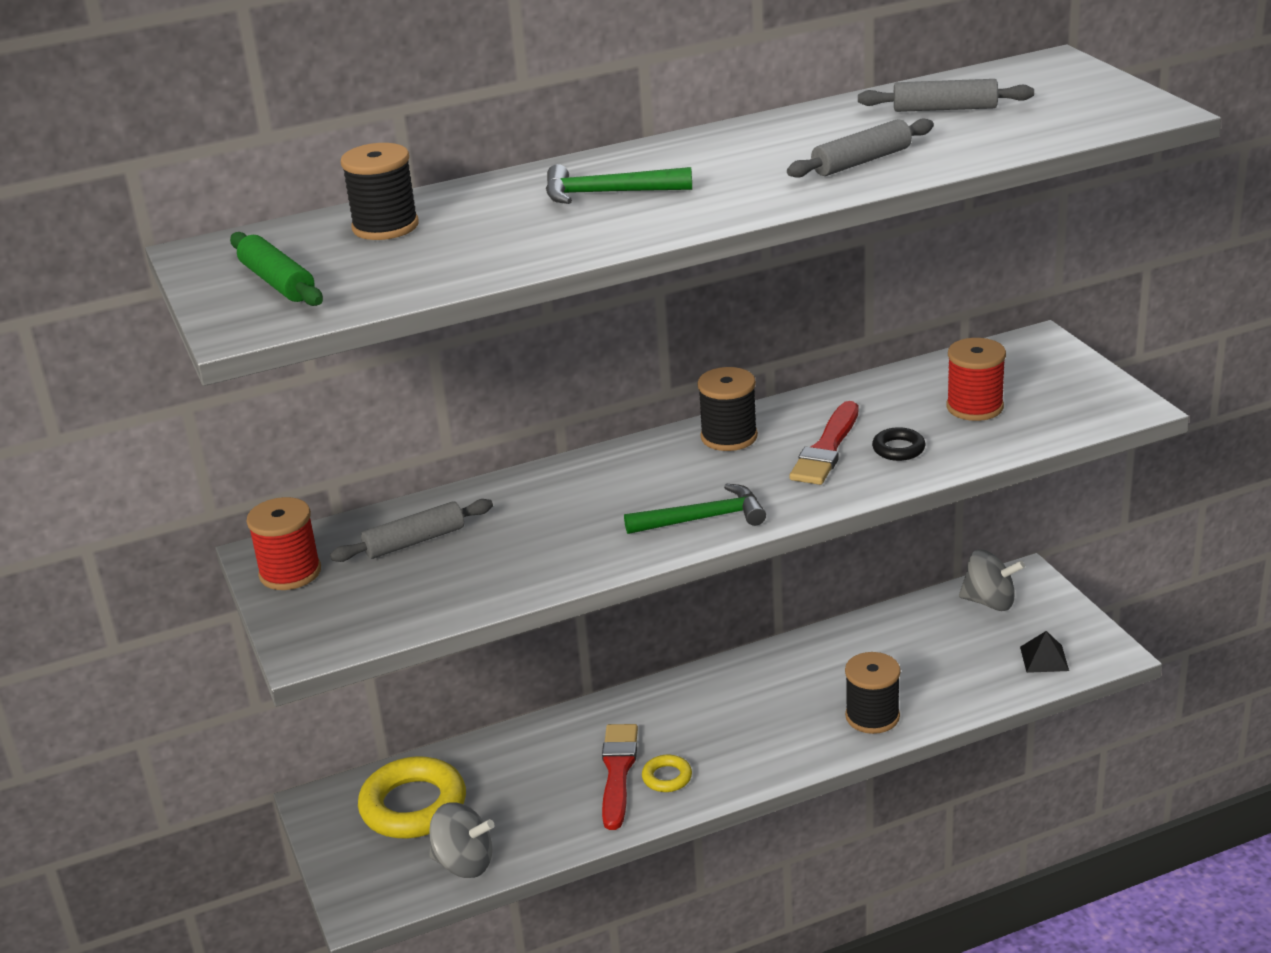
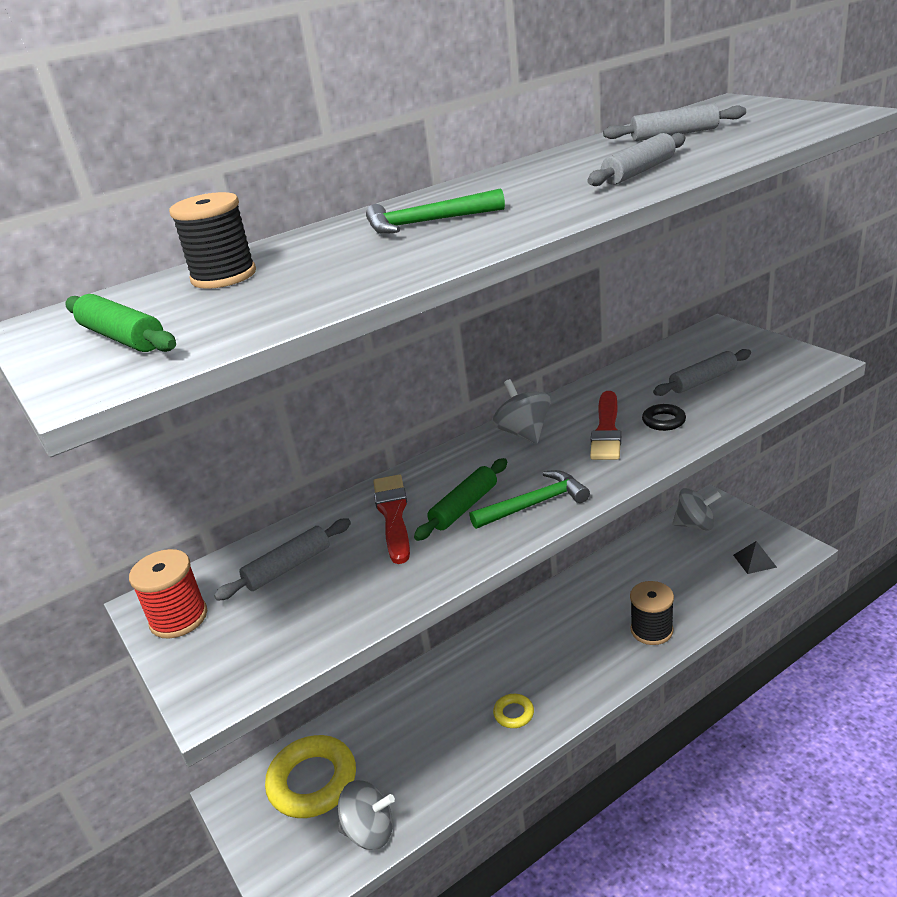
camera: 10 degrees left, 0 degrees up
(618, 772) = (473, 716): red brush -> red brush (393, 515)
(625, 509) = (464, 507): none -> green rolling pin
(729, 437) = (523, 433): black spool -> grey spinning top
(974, 407) = (702, 381): red spool -> grey rolling pin

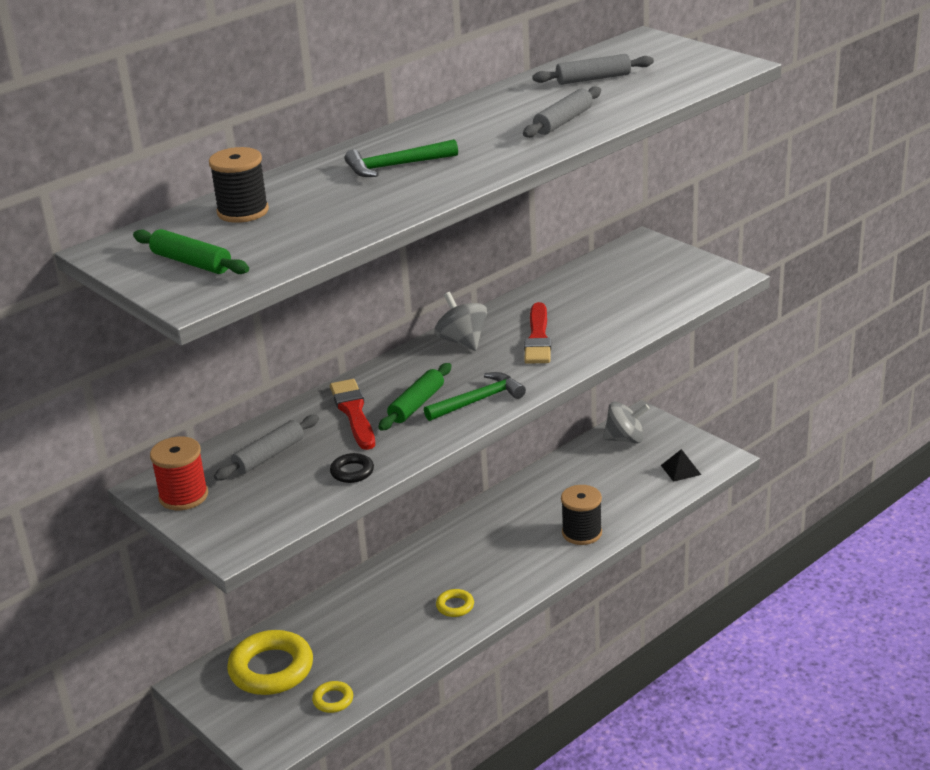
camera: 10 degrees left, 0 degrees up
(370, 831) = (333, 700): grey spinning top -> yellow ring
(663, 421) = (588, 329): black ring -> black ring (352, 472)
(702, 381) = (624, 293): grey rolling pin -> none

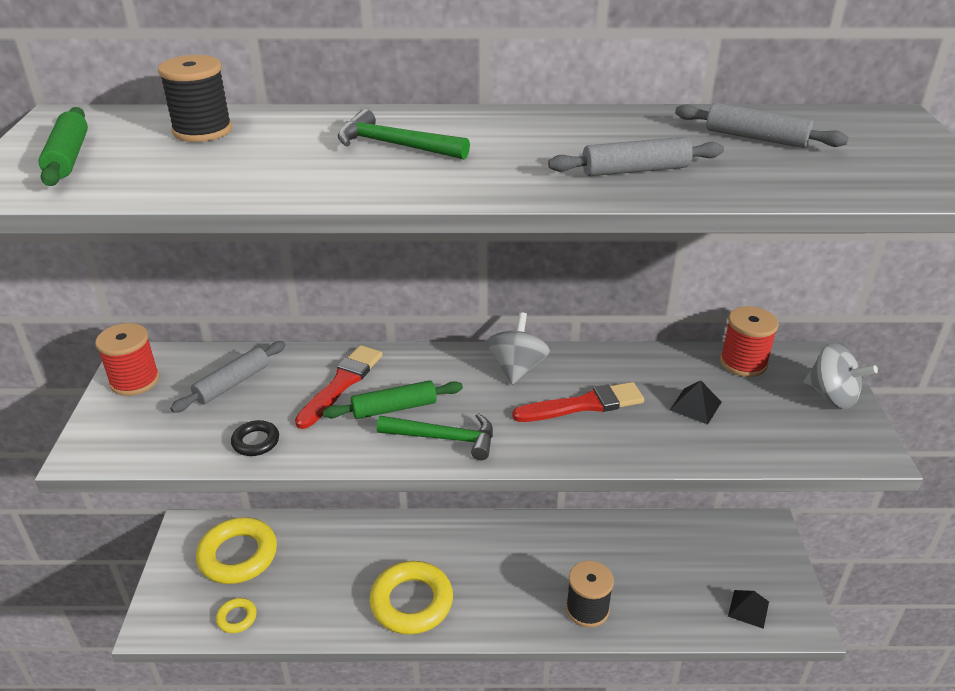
camera: 40 degrees right, 5 degrees up
(269, 456) = (232, 384): grey rolling pin -> grey rolling pin turned 45 degrees counterclockwise
(455, 606) = (411, 602): yellow ring -> yellow ring, size x2.13
(538, 338) = (584, 405): red brush -> red brush turned 150 degrees counterclockwise
(600, 266) = (743, 363): none -> red spool
(605, 303) = (695, 406): none -> black pyramid
(625, 439) = (730, 540): grey spinning top -> grey spinning top (831, 396)

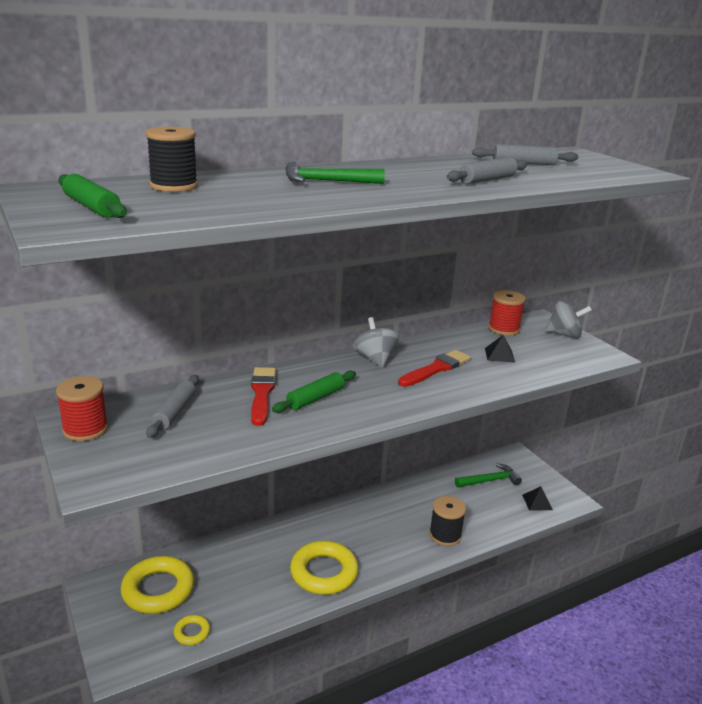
camera: 30 degrees left, 10 degrees down
(256, 442) = (233, 441): black ring -> none
(444, 438) = (367, 406): green hammer -> green hammer (489, 480)

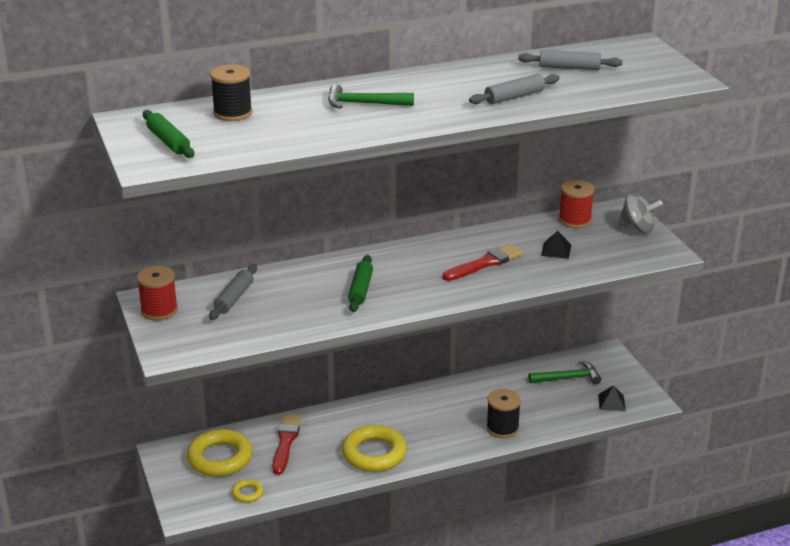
camera: 10 degrees right, 5 degrees up
(262, 394) = (313, 283): red brush -> red brush (286, 442)
(315, 398) = (360, 289): green rolling pin -> green rolling pin turned 45 degrees counterclockwise
(374, 359) = (428, 251): grey spinning top -> none

